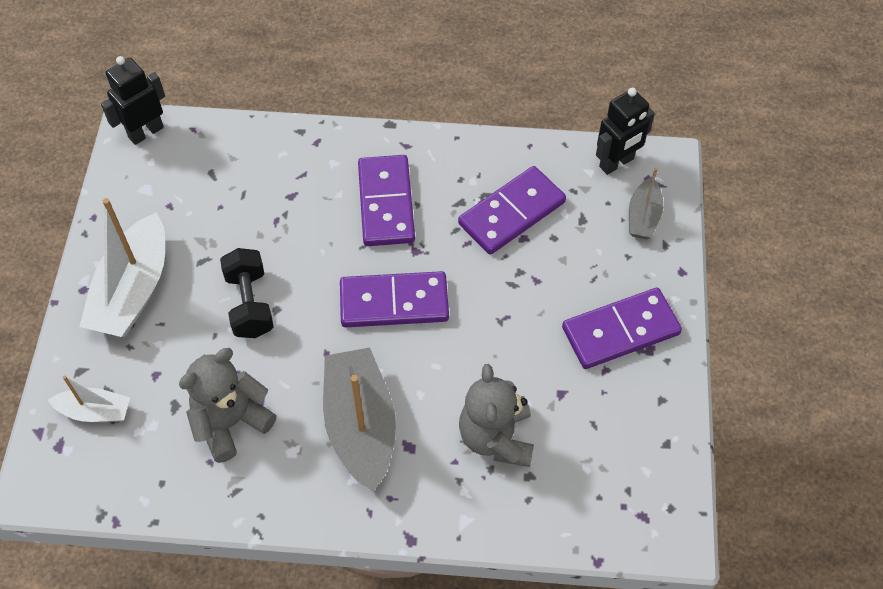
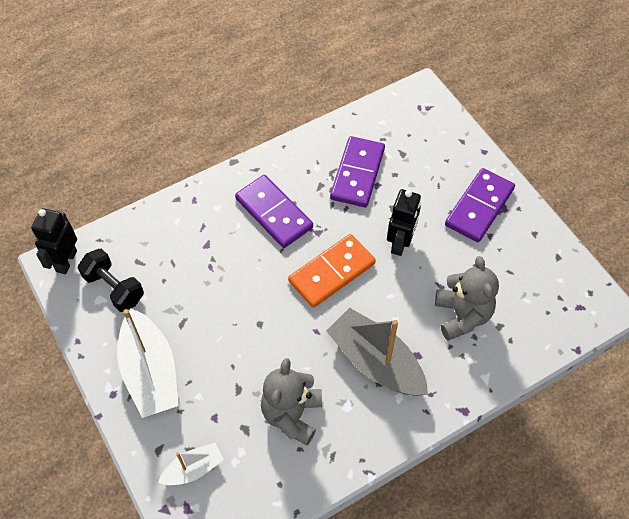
camera: 35 degrees left, 0 degrees up
(249, 304) = (239, 331): black dumbbell -> black dumbbell (114, 288)
(394, 302) = (332, 272): purple domino -> orange domino
(496, 437) = (462, 315): grey teddy bear -> grey teddy bear turned 150 degrees counterclockwise
(616, 163) = (394, 108): black robot -> black robot (400, 243)
(643, 216) = (436, 131): grey boat -> none

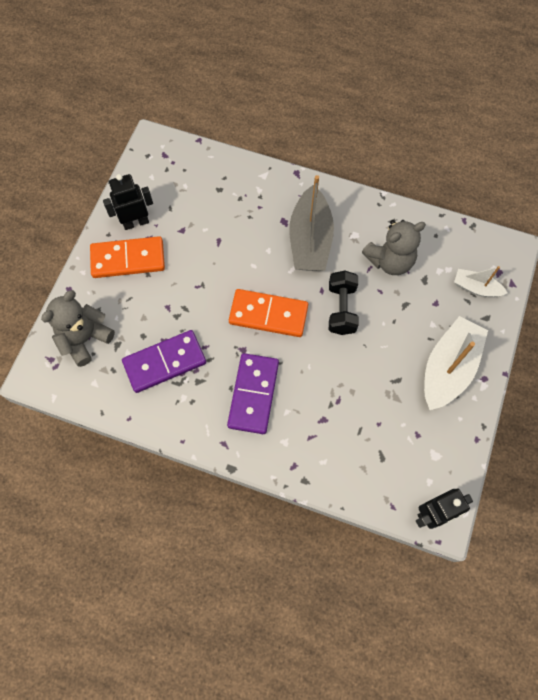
camera: 130 degrees left, 10 degrees up
(114, 288) = (417, 453): black dumbbell -> black dumbbell (341, 309)
(400, 243) = (205, 288): black robot -> black robot (136, 222)
(462, 315) = (230, 214): grey teddy bear -> grey teddy bear (85, 339)
(479, 207) = (128, 259): purple domino -> orange domino

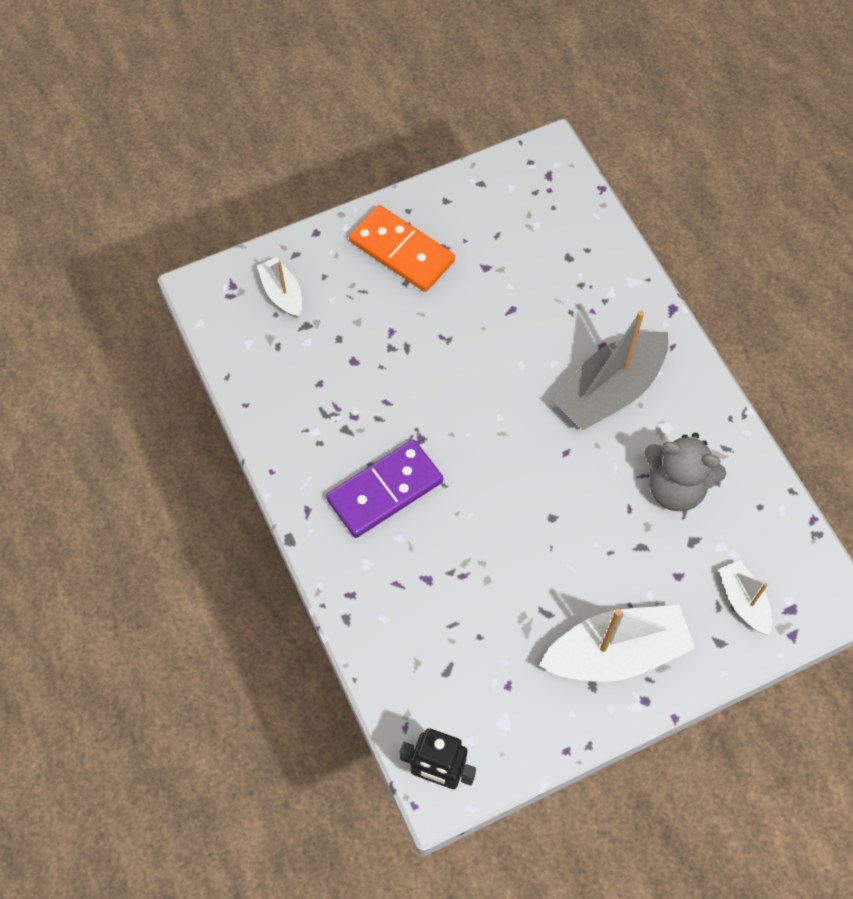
camera: 45 degrees right, 5 degrees down
(85, 339) = (282, 293): grey teddy bear -> white boat
(136, 222) = (447, 221): black robot -> none
(165, 362) = (332, 383): purple domino -> none
(268, 314) = (484, 427): orange domino -> none
(341, 309) = (566, 489): black dumbbell -> none

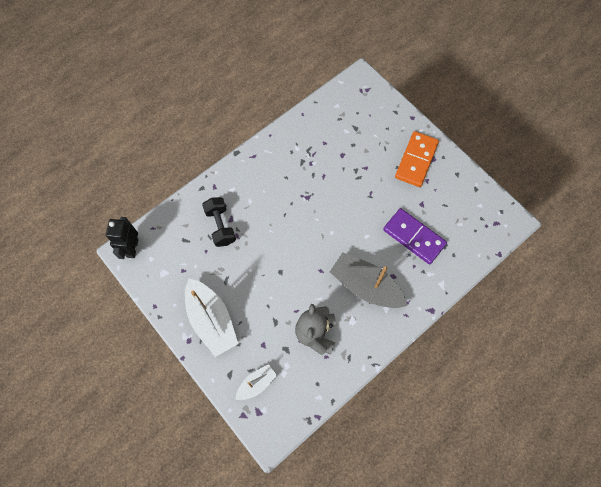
camera: 75 degrees right, 5 degrees up
(282, 293) = (370, 112): white boat -> none
(385, 491) = (273, 188): purple domino -> purple domino (414, 237)
(437, 600) = (220, 226): none -> black dumbbell

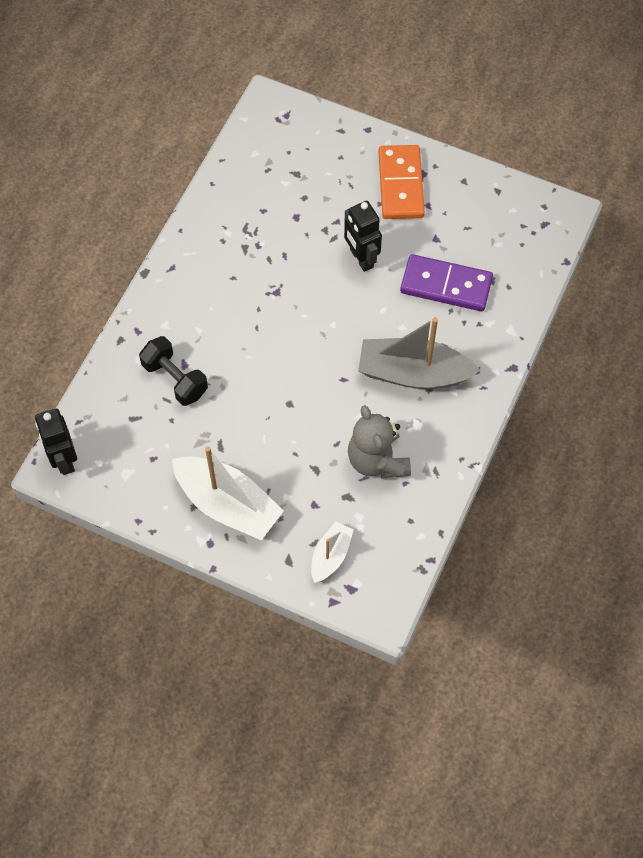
camera: 25 degrees left, 5 degrees down
(369, 197) = (361, 258): none -> black robot

